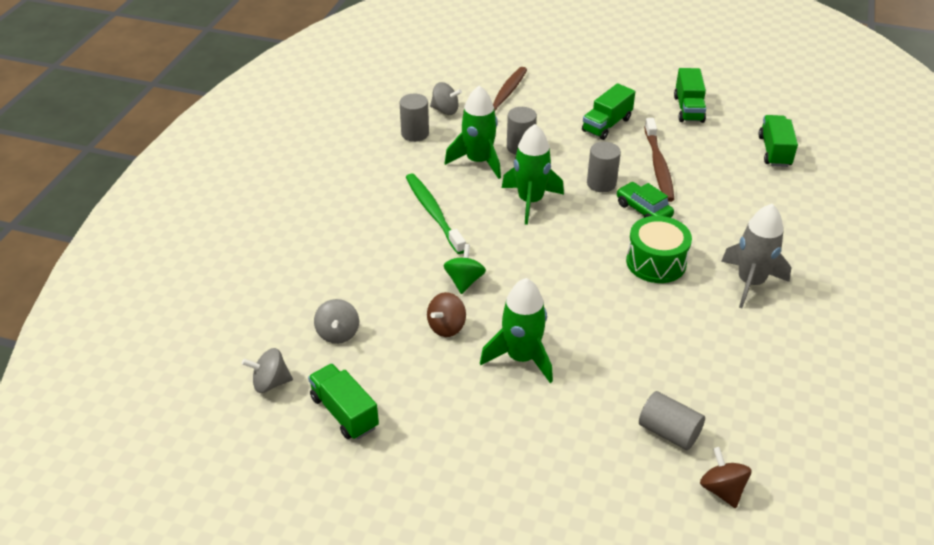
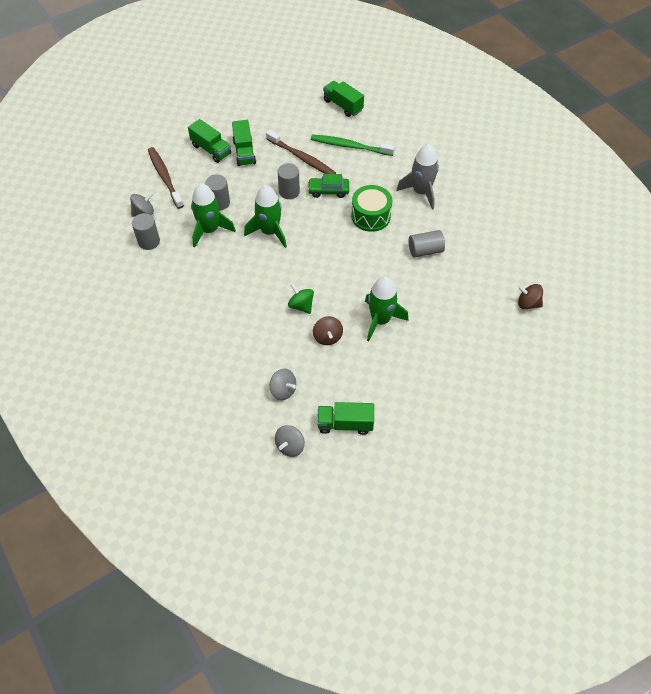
camera: 50 degrees left, 15 degrees up
(433, 212) = (230, 281): green toothbrush -> green toothbrush (349, 146)
(668, 432) = (480, 297): grey cylinder -> grey cylinder (425, 250)
(688, 109) = (271, 109): green truck -> green truck (211, 149)

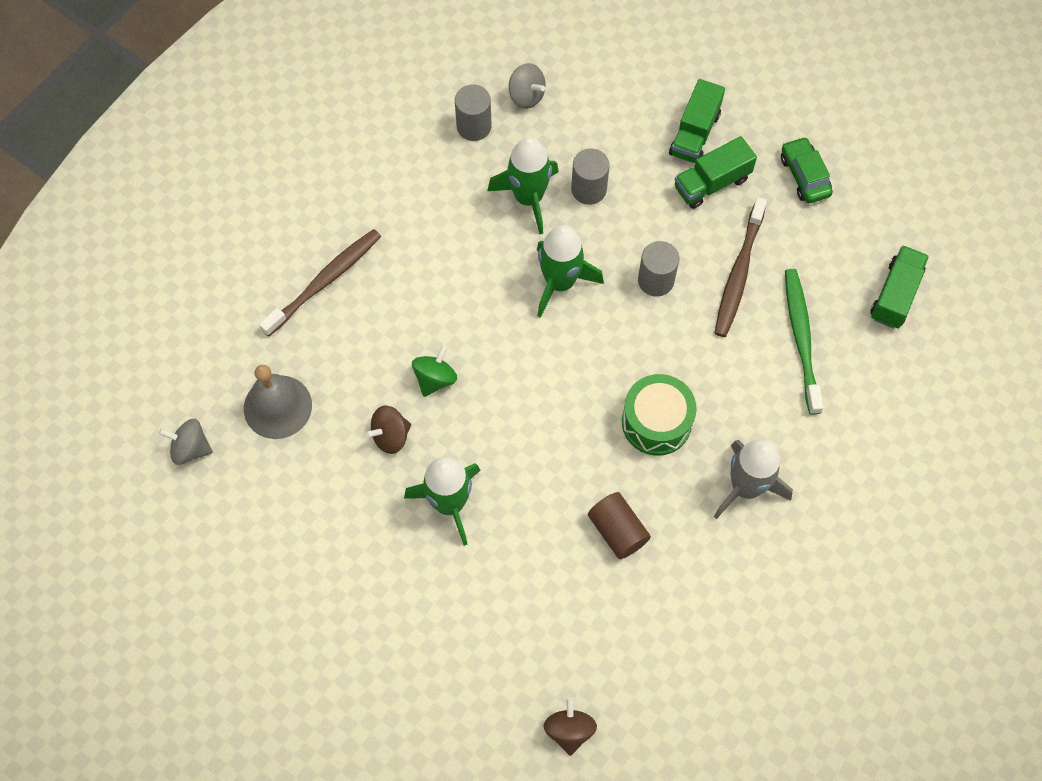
camera: 70 degrees right, 10 degrees up
(165, 177) = (608, 93): brown toothbrush -> brown toothbrush (325, 281)
(283, 390) = (277, 406): grey spinning top -> grey bell
(328, 191) = (683, 339): green car -> green car (804, 176)
(345, 424) = (248, 510): green truck -> none
(425, 250) = (617, 531): grey cylinder -> brown cylinder

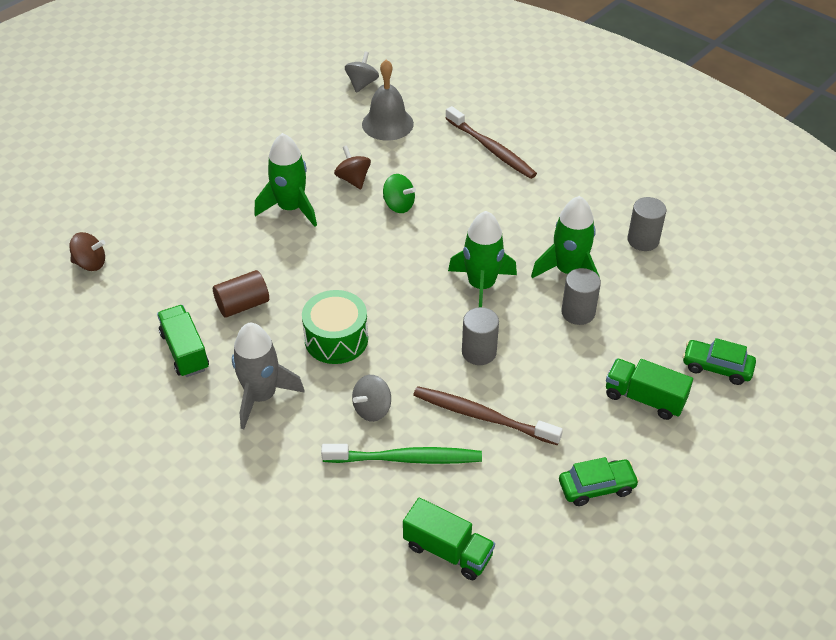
camera: 95 degrees right, 20 degrees down
(526, 96) = (679, 277): grey spinning top -> grey spinning top (372, 409)
(647, 72) = (716, 367): none -> green car
(711, 183) = (586, 406): green truck -> green truck (185, 351)

